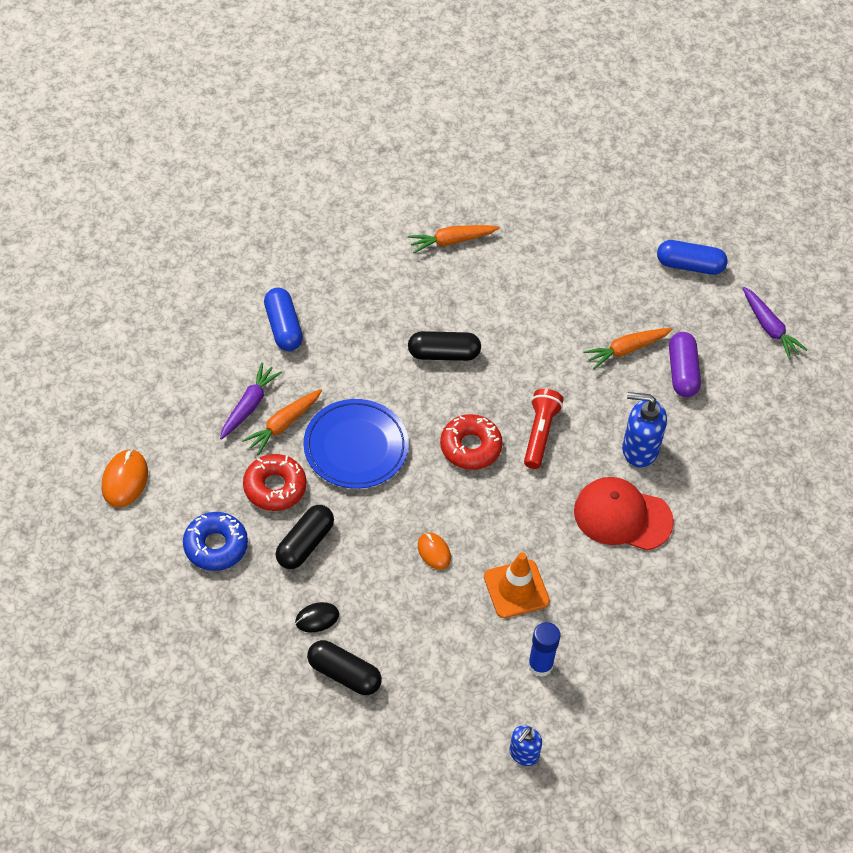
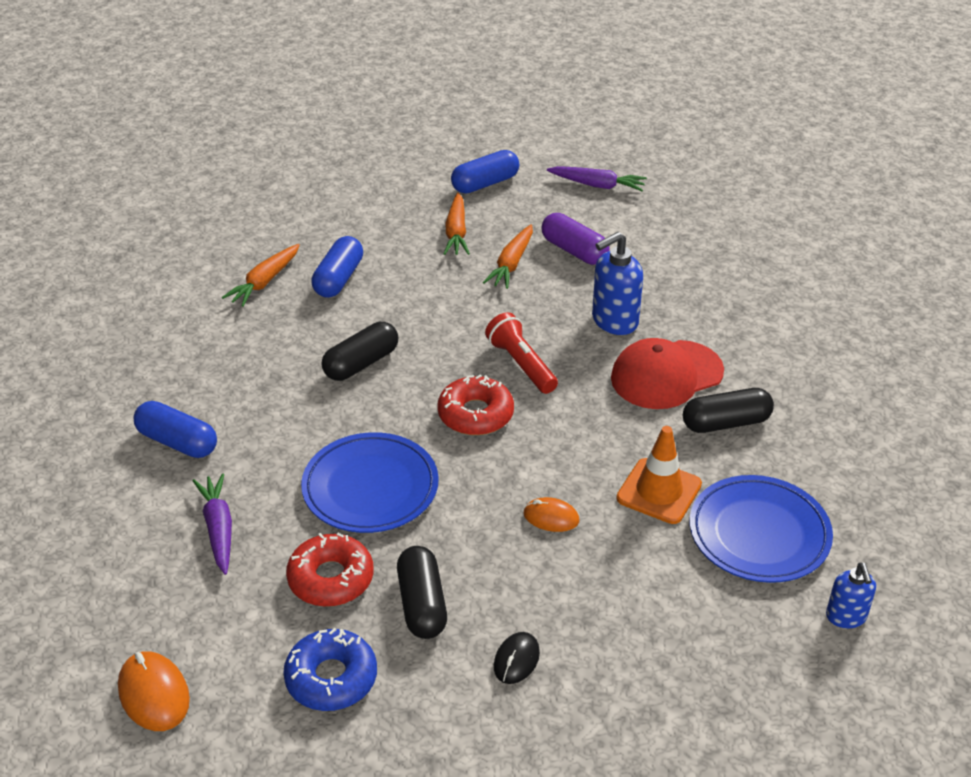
camera: 40 degrees left, 15 degrees down
(283, 424) = (274, 520): orange carrot -> orange carrot (456, 232)
(344, 674) = (605, 688): black capsule -> black capsule (726, 423)
(500, 274) = (339, 279): none -> blue capsule
(540, 665) = (759, 534): blue glue stick -> blue plate

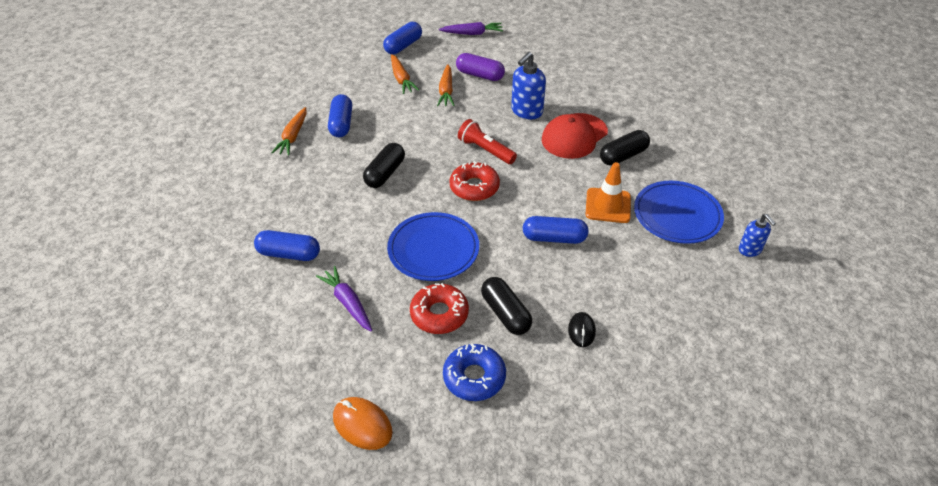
camera: 20 degrees left, 5 degrees up
(551, 517) = (554, 238): orange mouse -> blue capsule

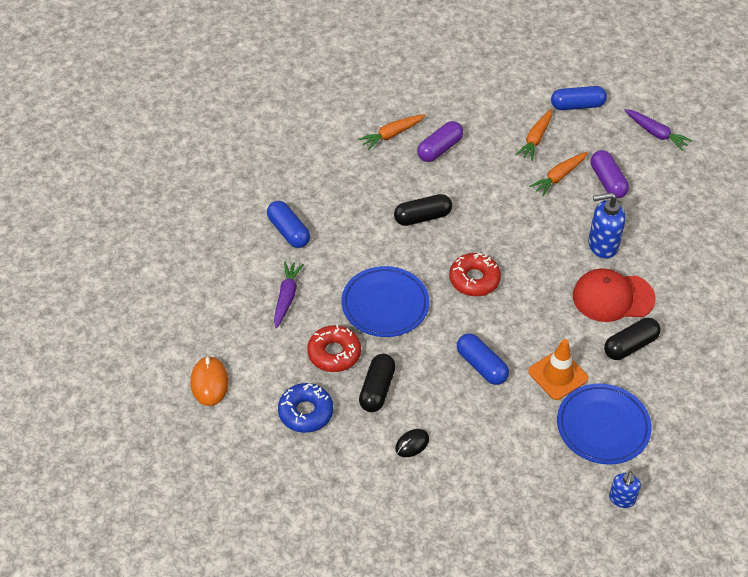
camera: 45 degrees right, 5 degrees up
(341, 124) = (439, 149): blue capsule -> purple capsule
(485, 150) = (522, 255): red flashlight -> none
(623, 156) = (630, 346): black capsule -> black capsule turned 45 degrees counterclockwise

